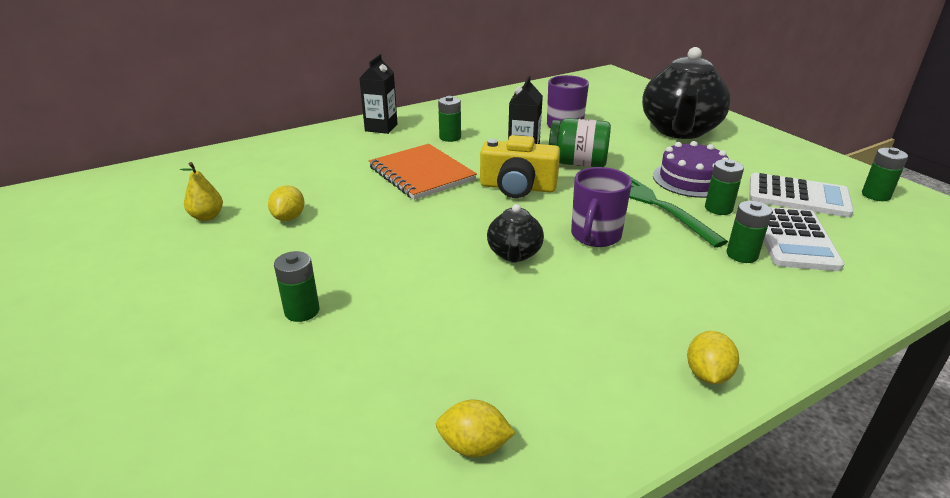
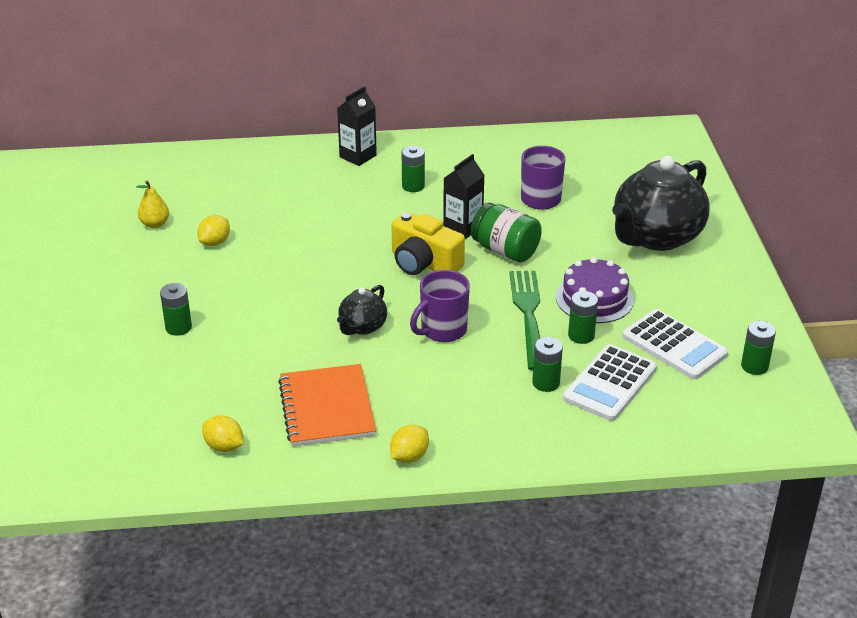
camera: 25 degrees right, 5 degrees up
(421, 174) = (352, 224): orange notebook -> orange notebook (327, 408)

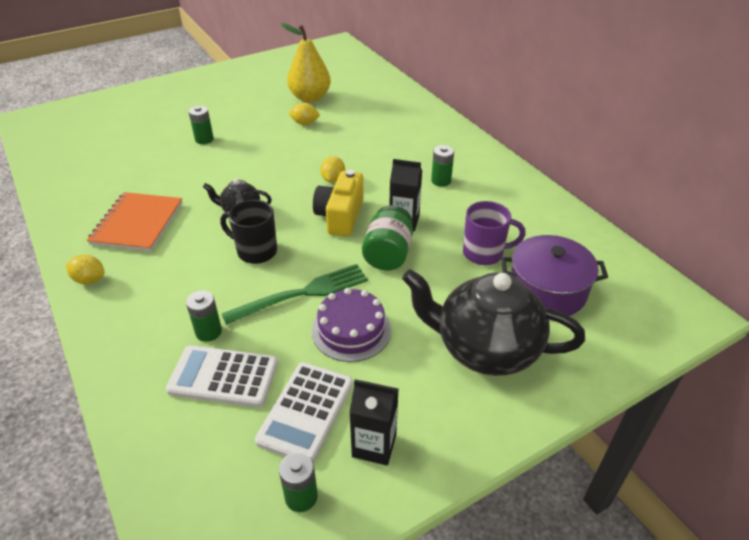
camera: 65 degrees right, 5 degrees up
(155, 224) = (310, 98): yellow pear -> yellow pear, size x1.97
(224, 446) = (84, 194): yellow lemon -> yellow lemon (333, 179)
(327, 408) = (138, 223): orange notebook -> orange notebook turned 45 degrees counterclockwise
(358, 156) = (457, 145): black carton -> black carton (374, 445)
(442, 330) = (256, 251): purple mug -> black mug
(581, 335) = (288, 336): green battery -> none
(610, 185) = (547, 291): none -> purple pot

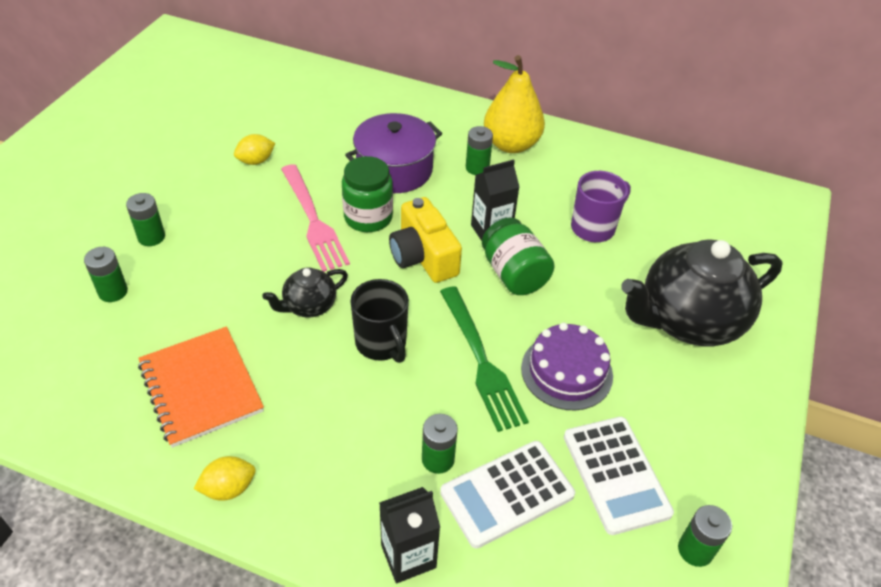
camera: 40 degrees left, 5 degrees up
(155, 157) = (113, 292): none -> green battery
(256, 251) = (381, 343): black mug -> black mug turned 105 degrees counterclockwise
(299, 167) = (314, 221): none -> pink fork
(302, 293) = (482, 361): green fork -> green fork turned 135 degrees clockwise
(310, 98) = (223, 124): yellow pear -> yellow pear (511, 144)
(333, 179) = (368, 217): yellow lemon -> green jar
(374, 445) = (699, 464): black carton -> black carton (408, 556)
(547, 291) = (678, 238): purple pot -> purple pot (394, 169)

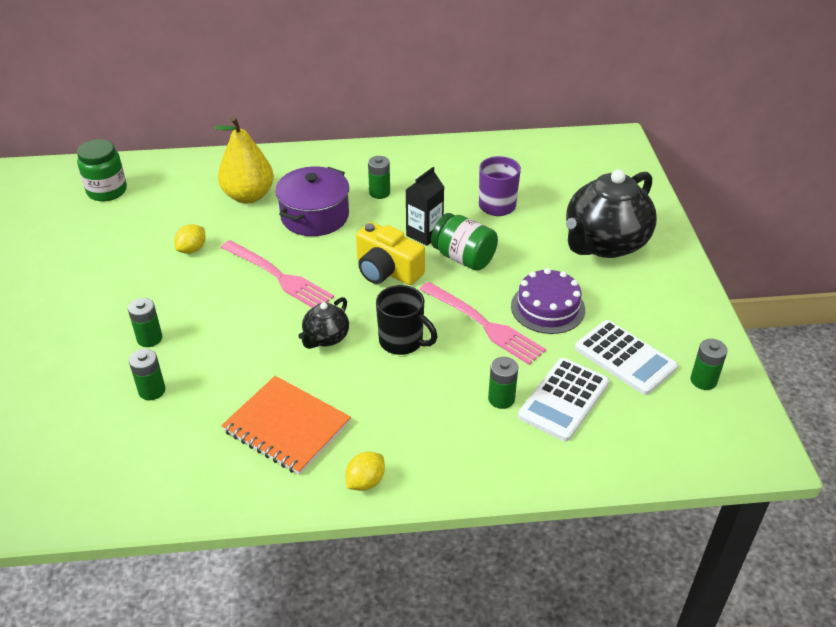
camera: 25 degrees left, 5 degrees down
(368, 217) = (321, 258): green jar -> green jar (107, 191)
(408, 556) = (527, 465): black carton -> none
(482, 361) = (484, 325): green fork -> pink fork
(511, 144) = (393, 167): yellow pear -> yellow pear (248, 196)

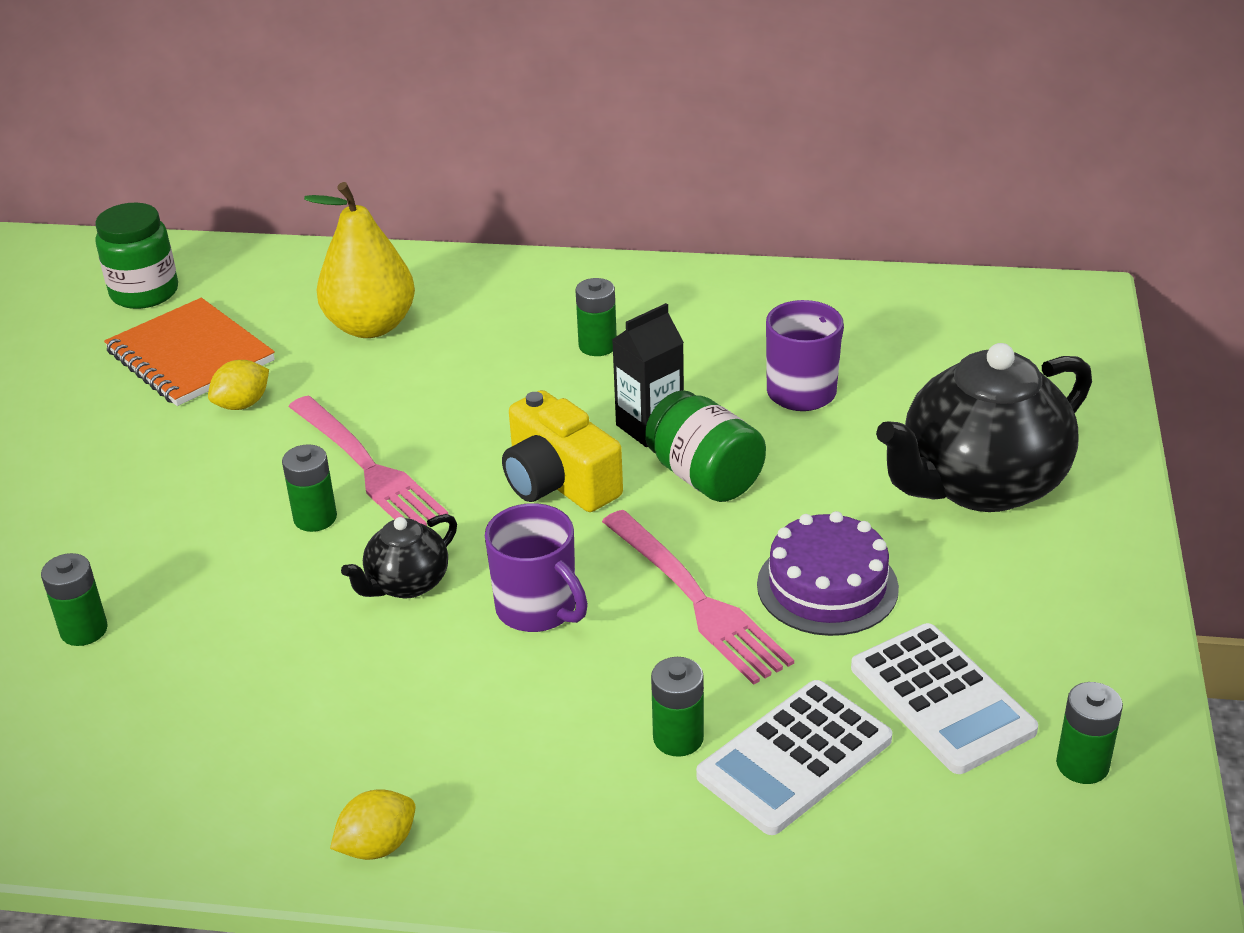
camera: 15 degrees right, 5 degrees down
(149, 338) = (115, 543): green battery -> green battery (315, 518)
(287, 427) = (280, 726): orange notebook -> orange notebook (190, 356)
(315, 216) = (469, 373): purple pot -> none
(402, 341) = (538, 609): black mug -> purple mug

